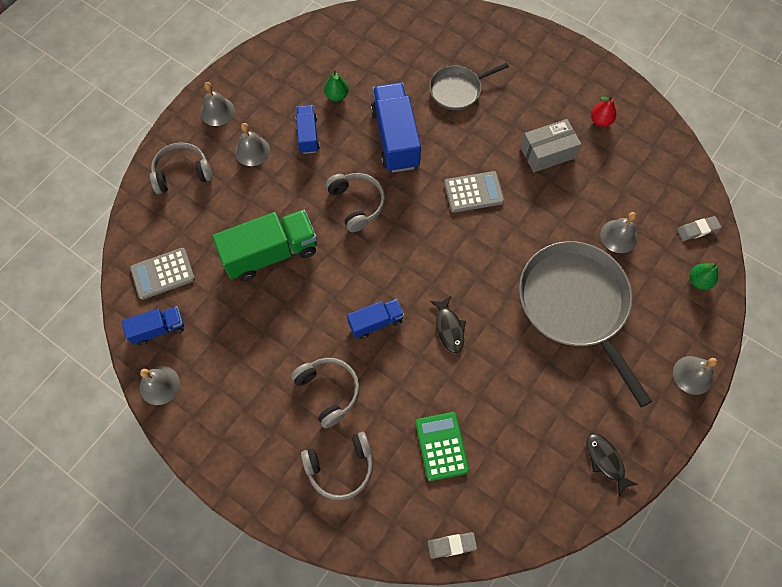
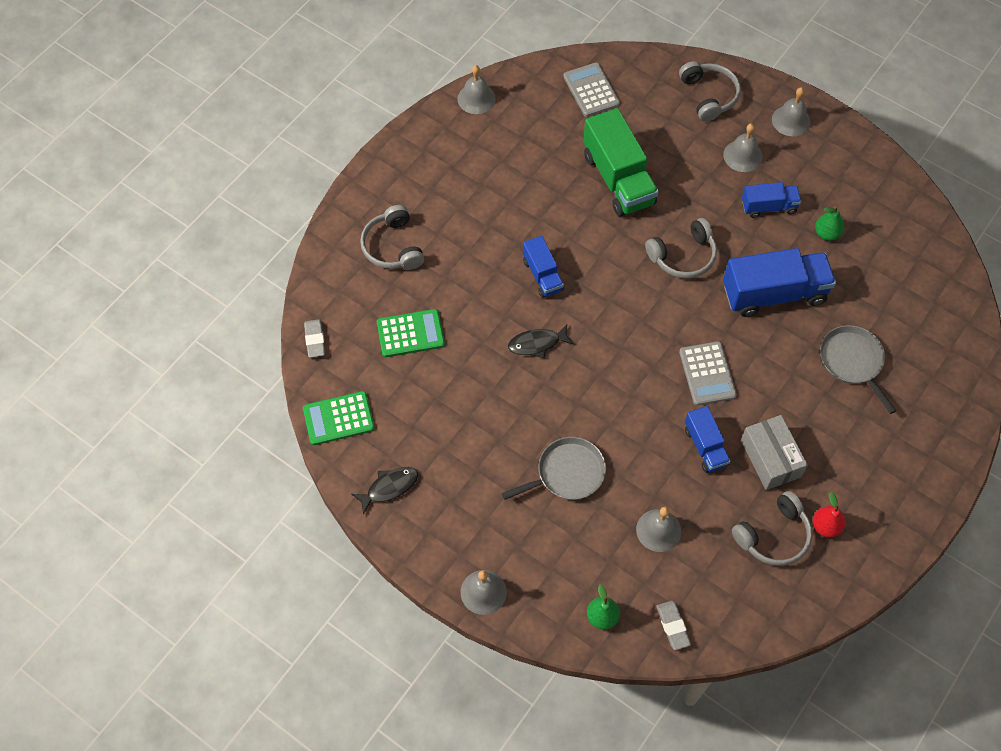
camera: 90 degrees right, 5 degrees down
(158, 329) = (532, 92): blue truck -> blue truck (705, 446)
(329, 391) = (469, 235): grey headphones -> grey headphones (774, 536)
(538, 514) = (338, 418): none -> green calculator
(575, 305) = (567, 473): grey pan -> grey pan, size x0.53

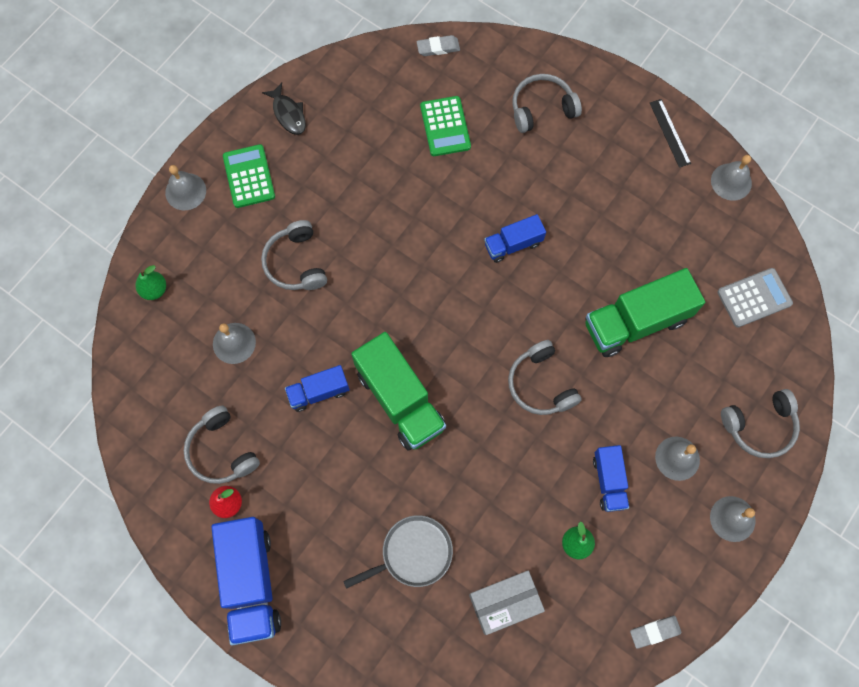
camera: 90 degrees right, 10 degrees up
(338, 418) = (357, 71): green calculator -> green calculator (249, 176)
(424, 142) = (670, 133): none -> black ruler
(537, 344) = (434, 238): black fish -> none
(567, 473) = (296, 263): grey pan -> grey headphones
(673, 626) = (140, 350): grey eraser -> grey eraser (654, 631)
(707, 374) = (400, 399): grey calculator -> green truck
(770, 458) = (303, 455): grey box -> grey box (504, 603)
(774, 294) = (496, 477): blue truck -> blue truck (251, 582)

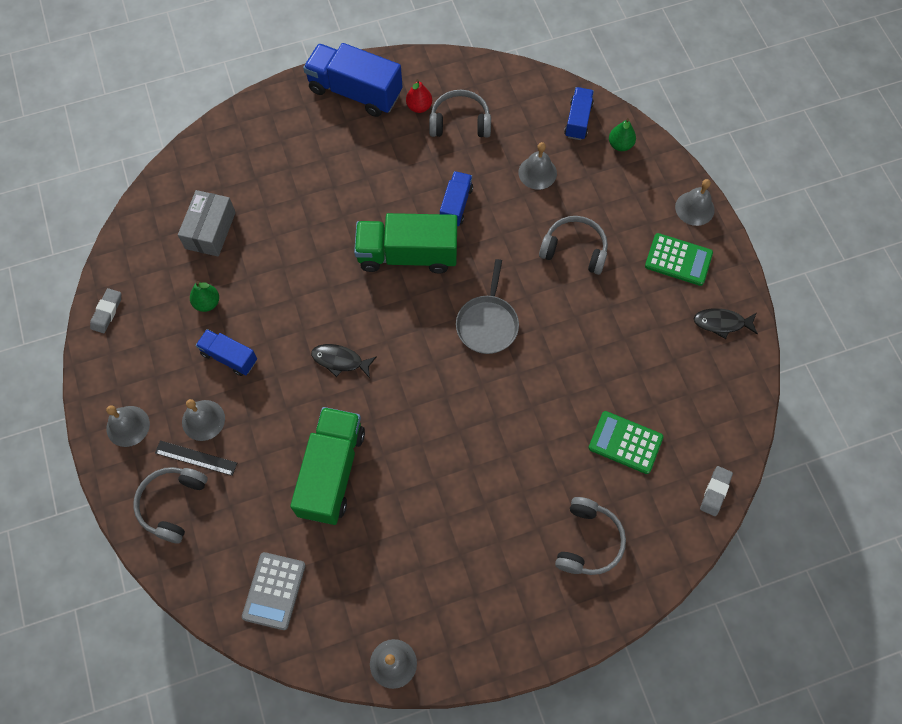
camera: 125 degrees right, 5 degrees down
(413, 553) = (291, 195): grey pan -> grey pan (487, 323)
(513, 244) = (473, 422): blue truck -> blue truck (578, 120)
(540, 384) = (340, 361): grey headphones -> black fish
(670, 133) = (482, 644): black ruler -> black ruler (196, 458)

